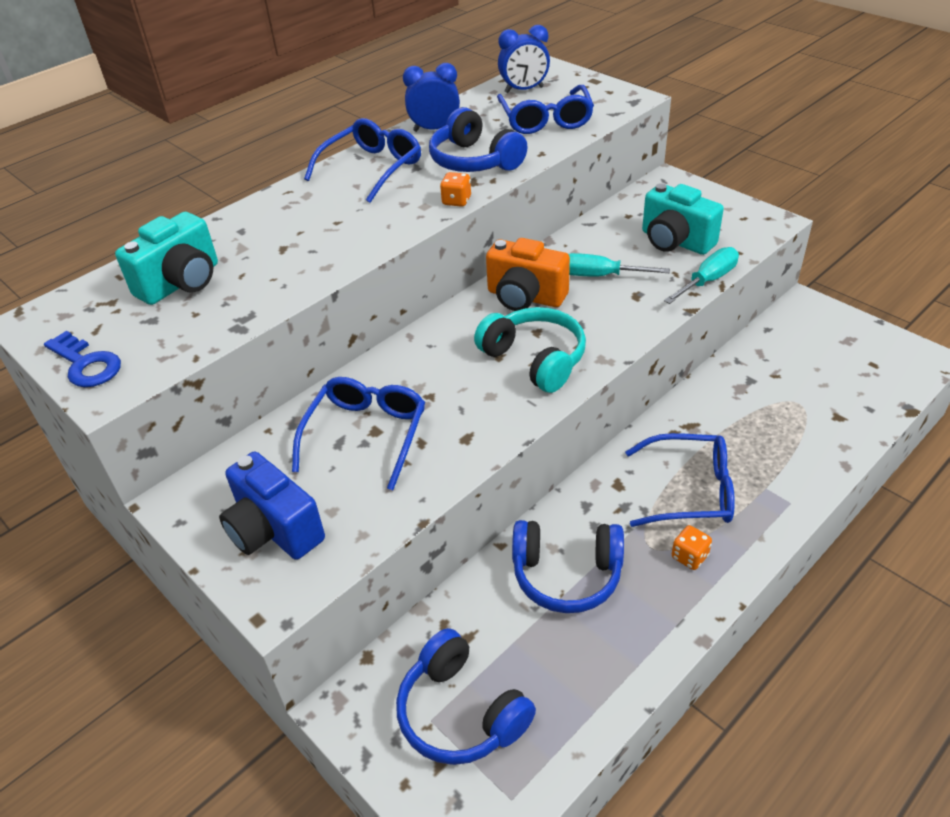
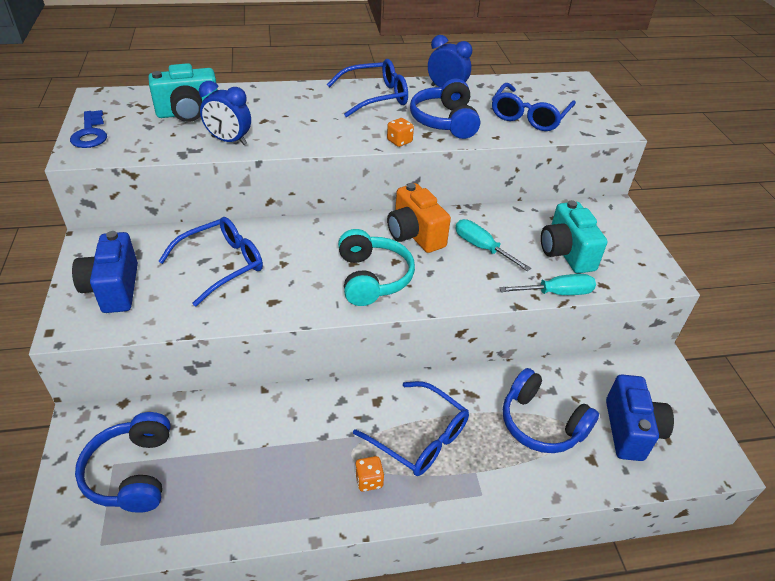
camera: 30 degrees right, 0 degrees up
(524, 90) = (541, 90): blue clock -> blue clock (229, 141)
(566, 574) = (280, 435): blue headphones -> blue headphones (541, 423)
(841, 375) = (630, 430): none -> blue camera

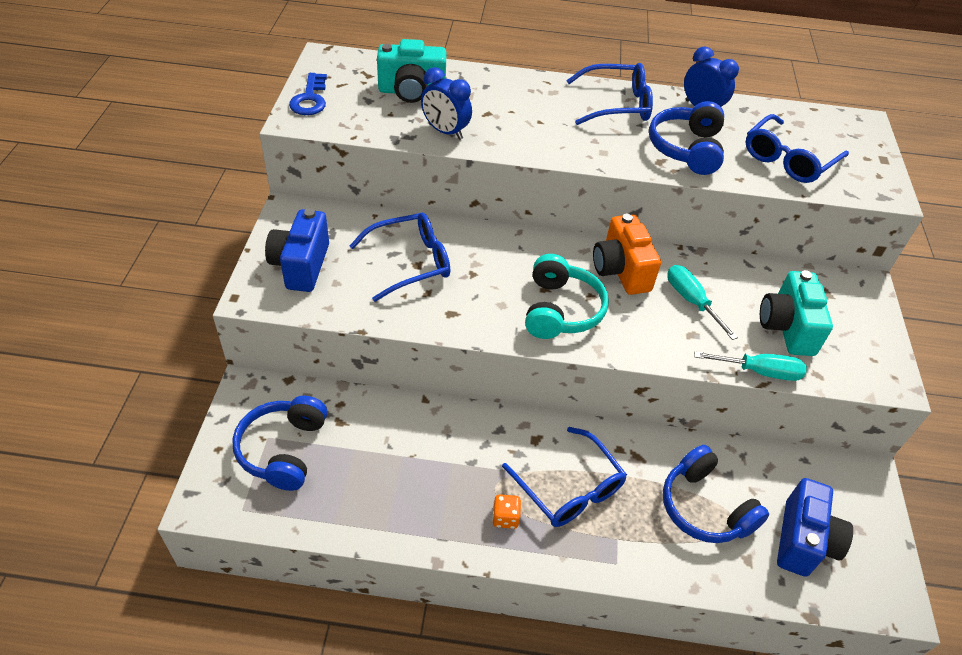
camera: 15 degrees right, 5 degrees up
(399, 141) = (627, 165): orange dice -> none

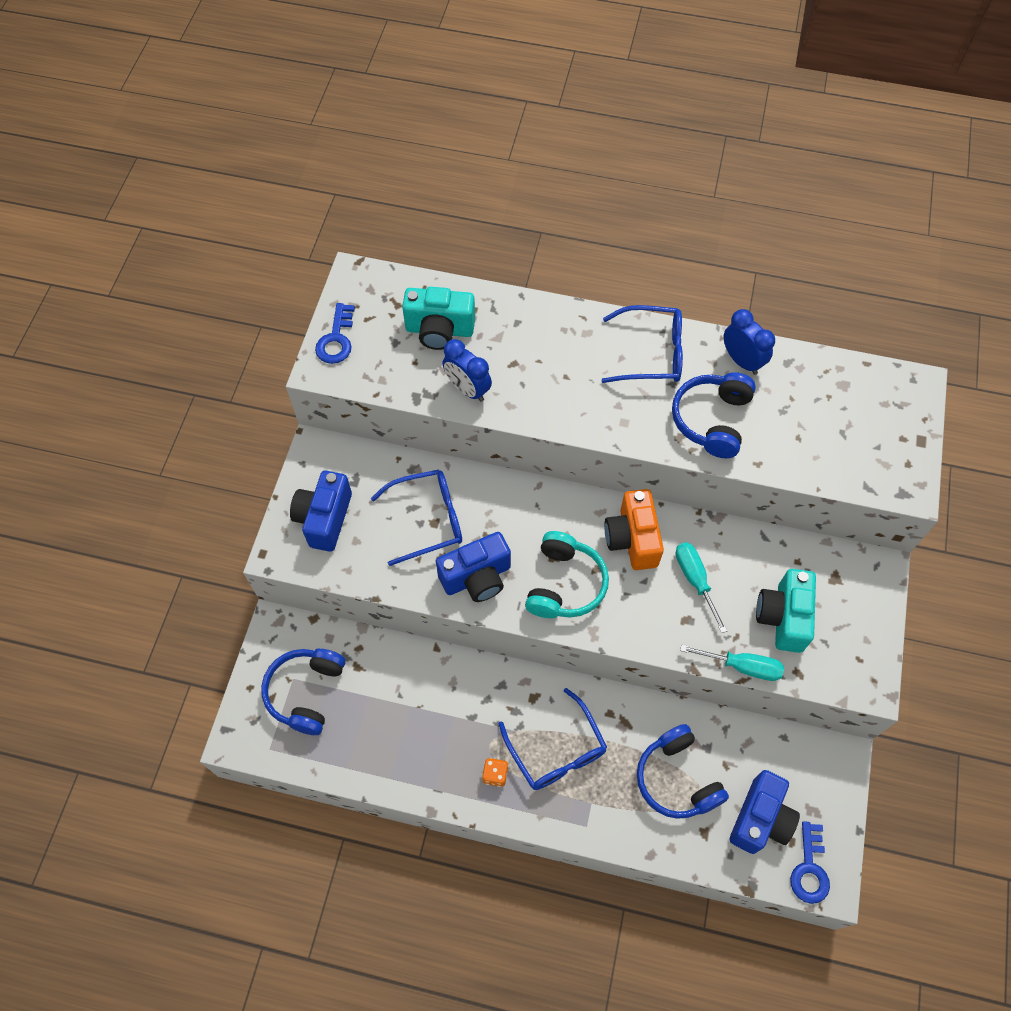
camera: 10 degrees right, 15 degrees up
(468, 308) = (477, 577): none -> blue camera
(788, 159) = (817, 437): blue glasses -> none
(871, 588) = (809, 869): none -> blue key

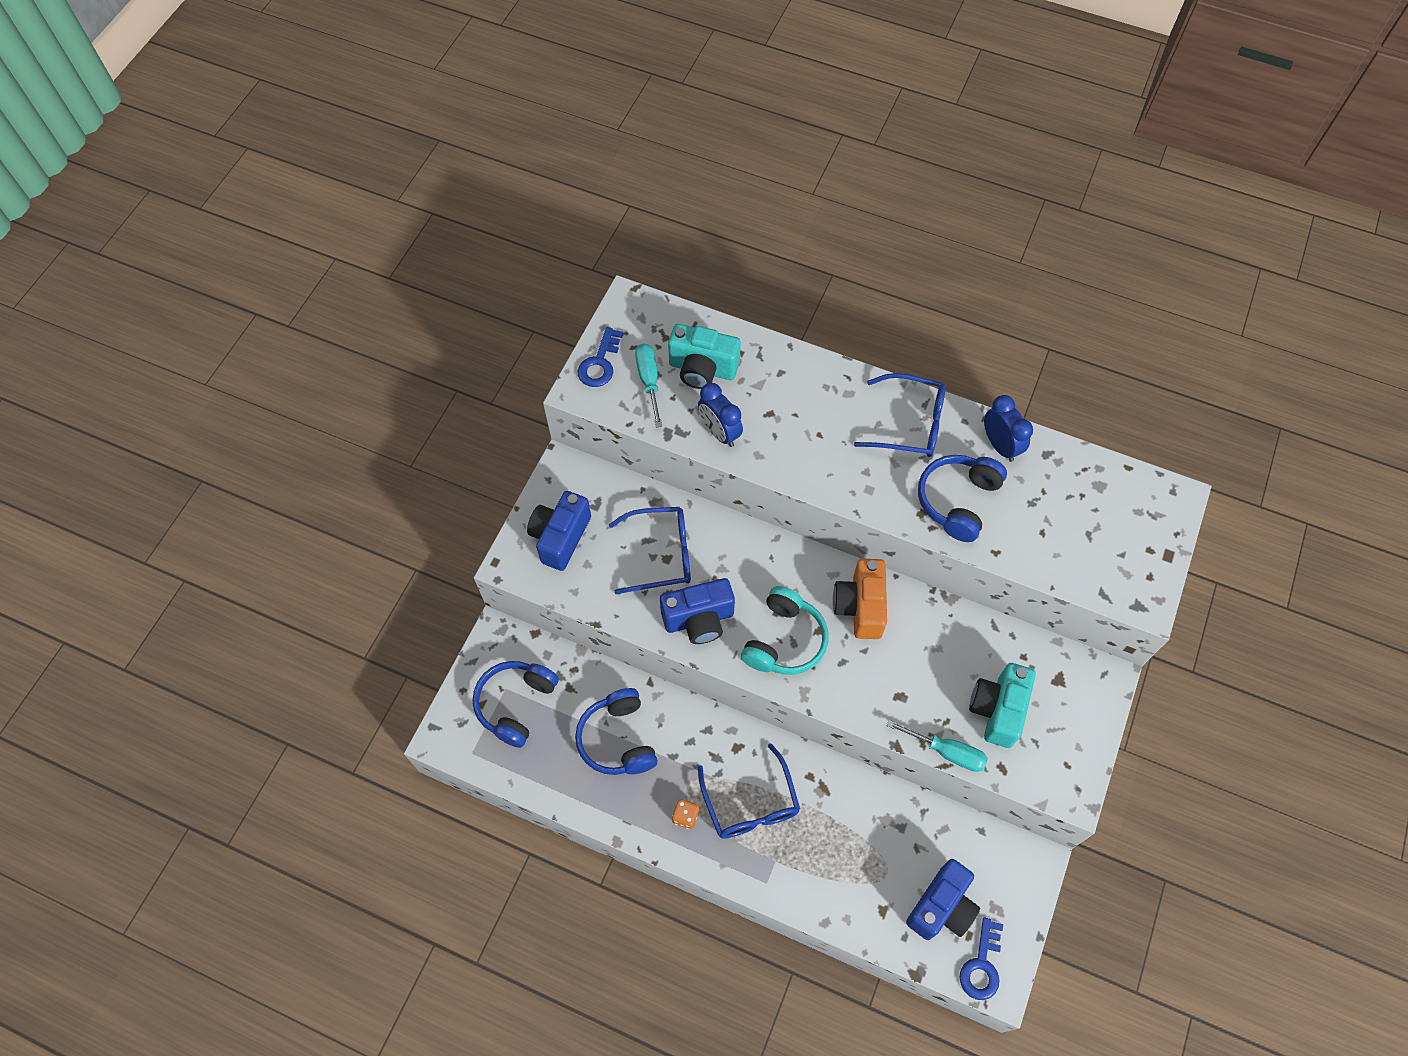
camera: 10 degrees right, 0 degrees up
(677, 778) = (865, 852): blue headphones -> blue headphones (618, 739)
(695, 580) = (915, 658): turquoise screwdriver -> turquoise screwdriver (649, 381)

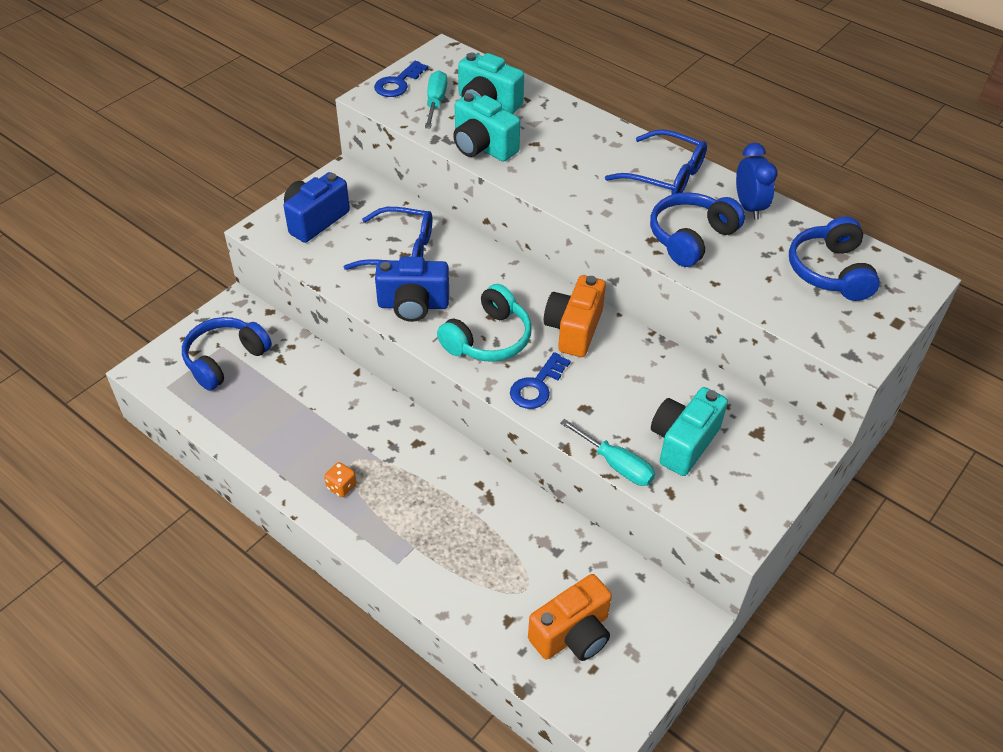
camera: 15 degrees right, 15 degrees down
(618, 739) = (306, 409): blue headphones -> blue headphones (830, 271)
(719, 432) = (482, 147): blue clock -> turquoise camera
(750, 802) = (410, 491): blue glasses -> none
(941, 907) = (572, 634): blue camera -> orange camera
(981, 965) = (597, 701): blue key -> blue key (537, 386)

